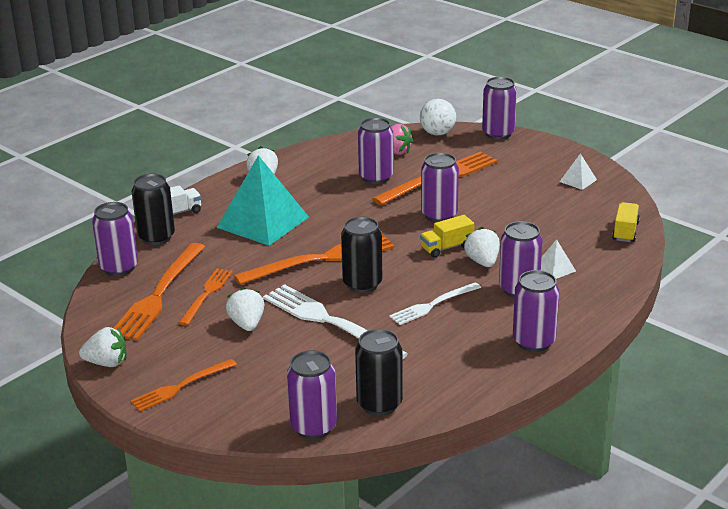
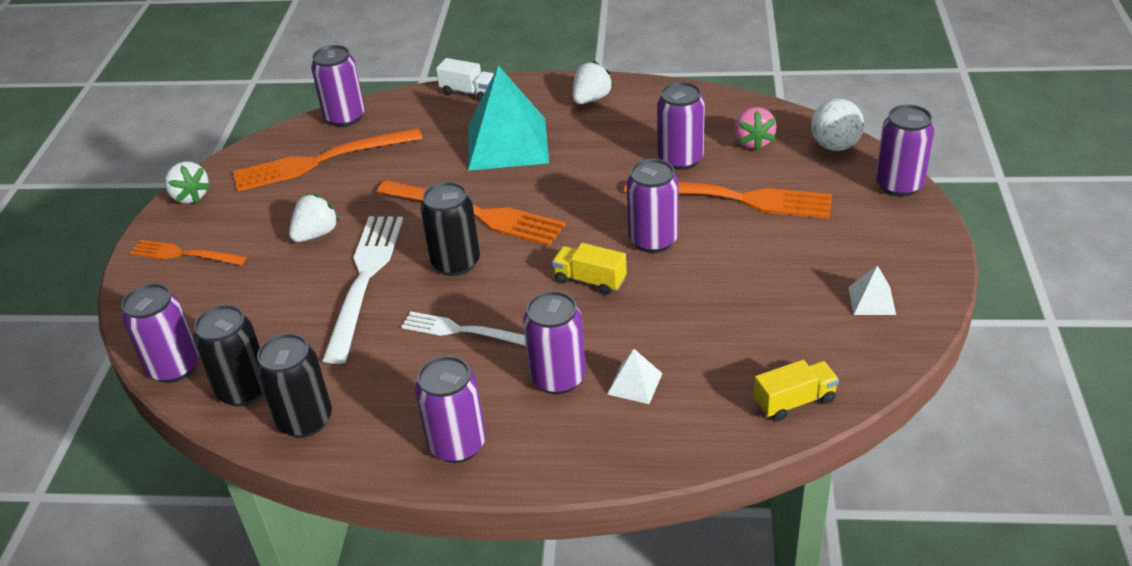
camera: 55 degrees right, 10 degrees up
(156, 237) = (415, 106): black can -> black can (305, 420)
(206, 294) = (345, 185): orange fork -> none
(482, 262) = (588, 321): white strawberry -> none

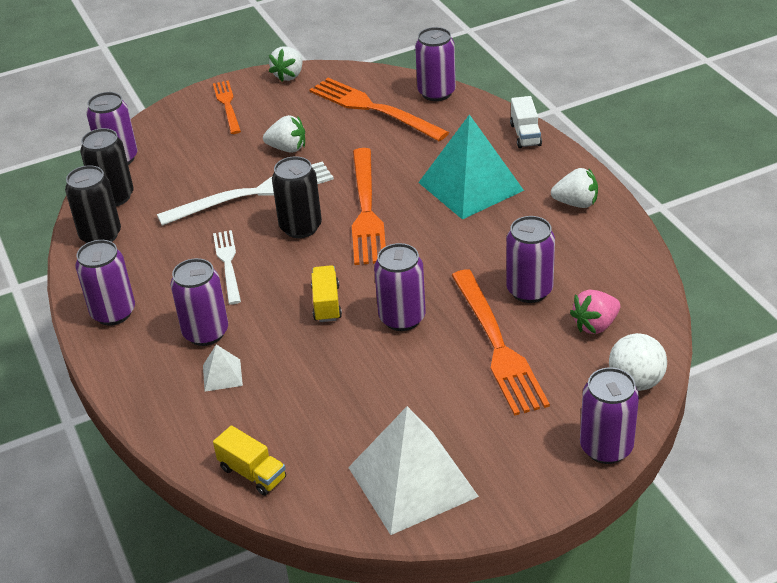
camera: 60 degrees right, 0 degrees up
(872, 300) = (412, 481): white pyramid -> white pyramid, size x2.33

